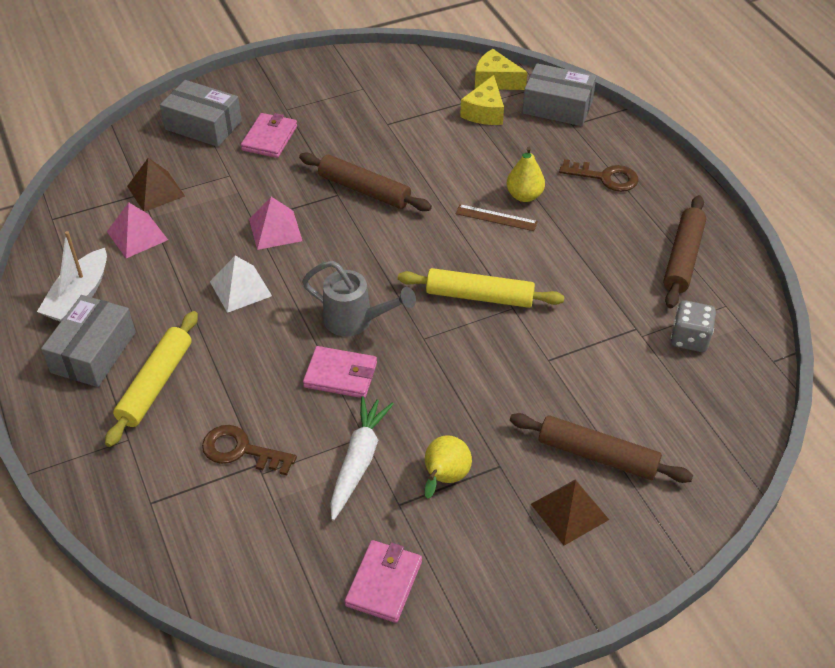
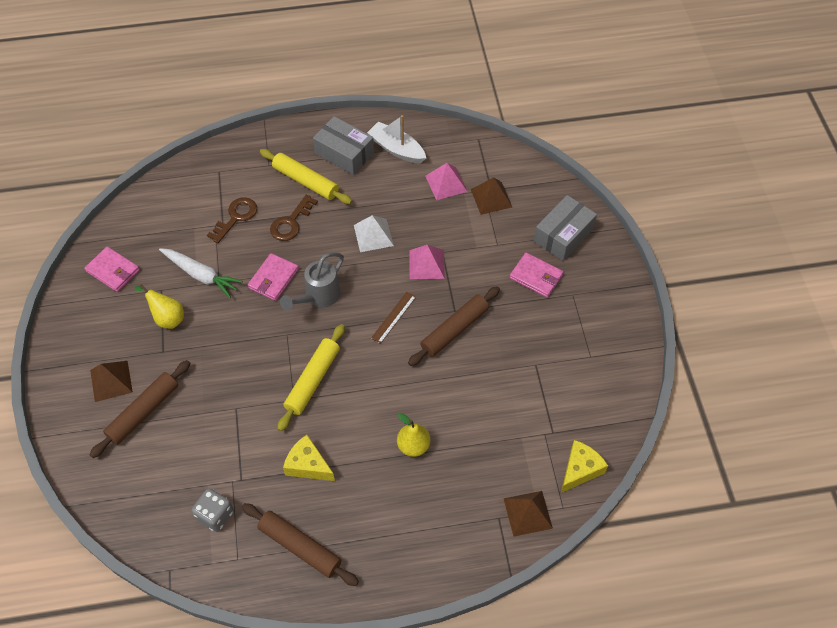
camera: 105 degrees right, 10 degrees up
(484, 112) = (534, 447): yellow cheese -> yellow cheese (308, 465)
(496, 218) = (393, 416): brown ruler -> brown ruler (393, 317)
(557, 107) = (527, 513): grey box -> brown pyramid
(605, 177) = (417, 520): brown key -> brown key (291, 222)

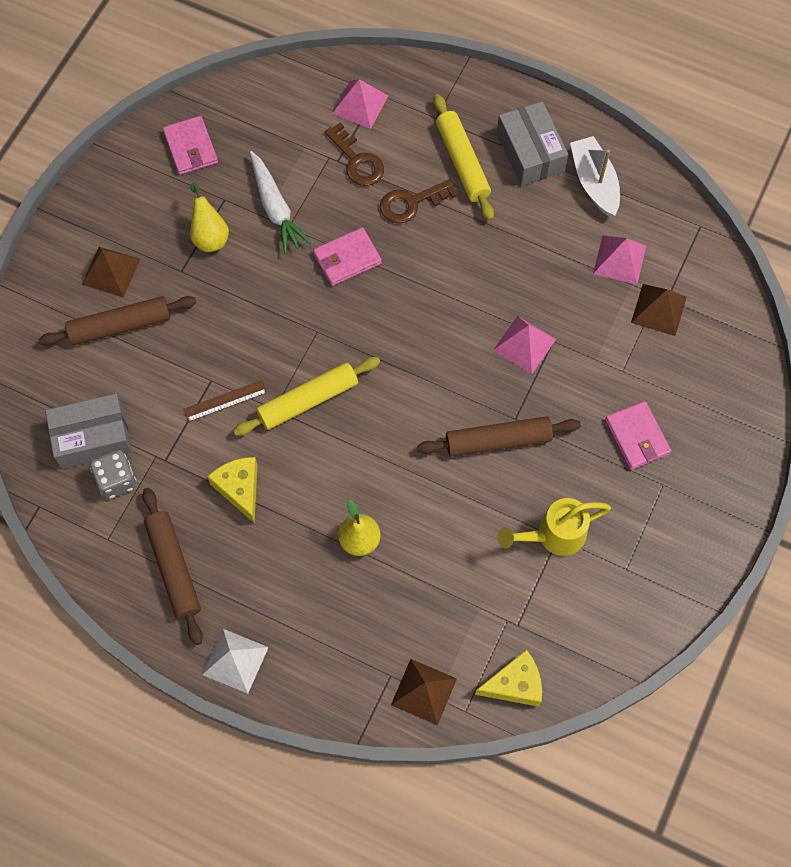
camera: 35 degrees right, 10 degrees up
(212, 183) = (360, 104): none -> pink pyramid
(236, 217) = (357, 161): brown key -> brown key turned 75 degrees clockwise
(318, 297) = (379, 309): grey watering can -> none
(373, 235) = (490, 273): white pyramid -> white pyramid (235, 661)
(393, 317) = (443, 384): brown ruler -> brown ruler (225, 401)
(532, 365) = (553, 535): none -> yellow watering can
(563, 235) = (708, 407): grey box -> grey box (92, 437)

